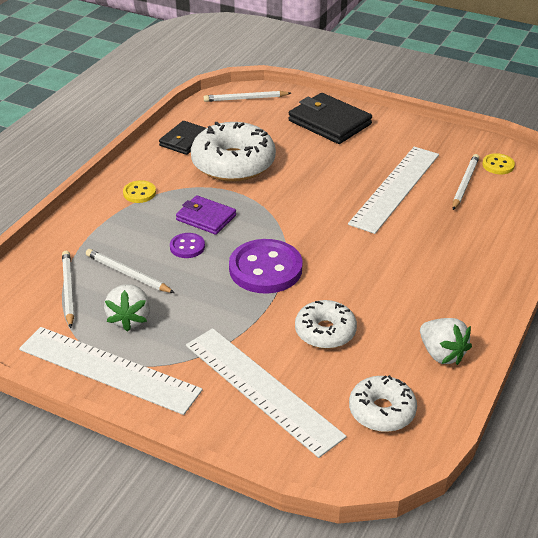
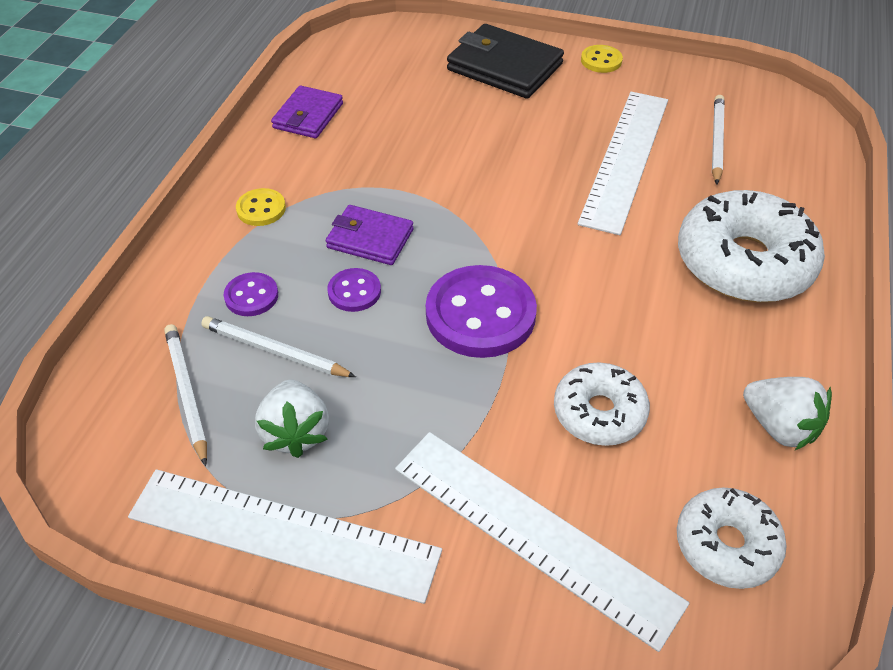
camera: 10 degrees left, 10 degrees up
(121, 242) = (251, 296): none -> purple button
(185, 140) = (308, 116): black wallet -> purple wallet
(233, 163) = (387, 145): white donut -> white donut (743, 262)
(245, 99) = (378, 42): white pencil -> none
(498, 165) = (751, 108): yellow button -> yellow button (601, 60)

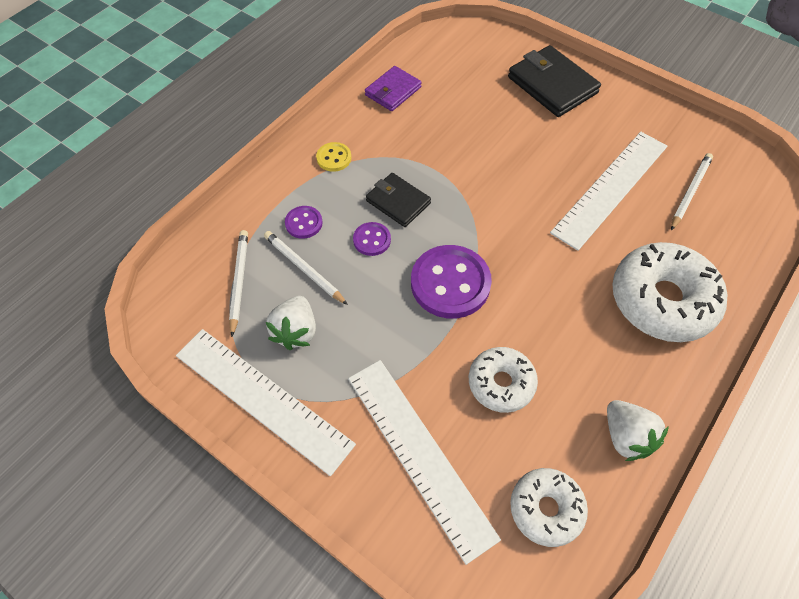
camera: 20 degrees right, 10 degrees up
(370, 238) = (398, 202): purple wallet -> black wallet
(601, 60) = (630, 98): yellow button -> none

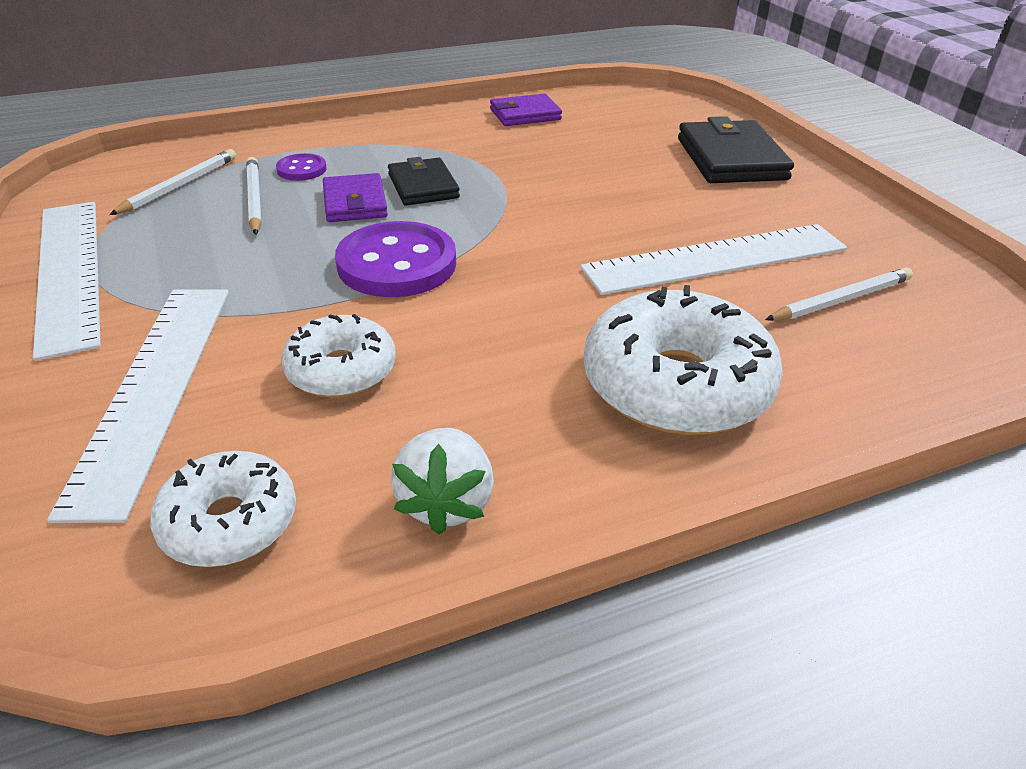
camera: 30 degrees right, 20 degrees down
(296, 331) = (177, 238): white strawberry -> none
(334, 158) = (397, 138): yellow button -> none
(372, 240) = (355, 203): purple button -> purple wallet

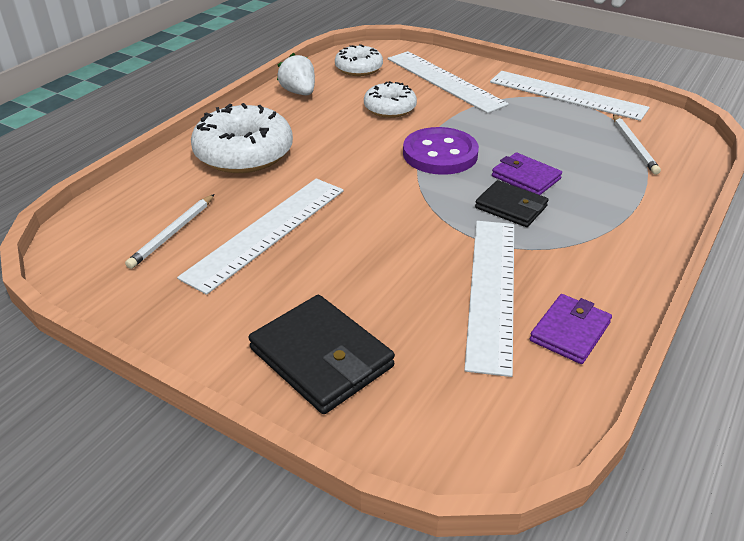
camera: 145 degrees right, 0 degrees up
(254, 199) = (580, 156): white pencil -> none
(301, 169) = (602, 186): purple button -> none
(544, 147) = (492, 290): none -> white ruler

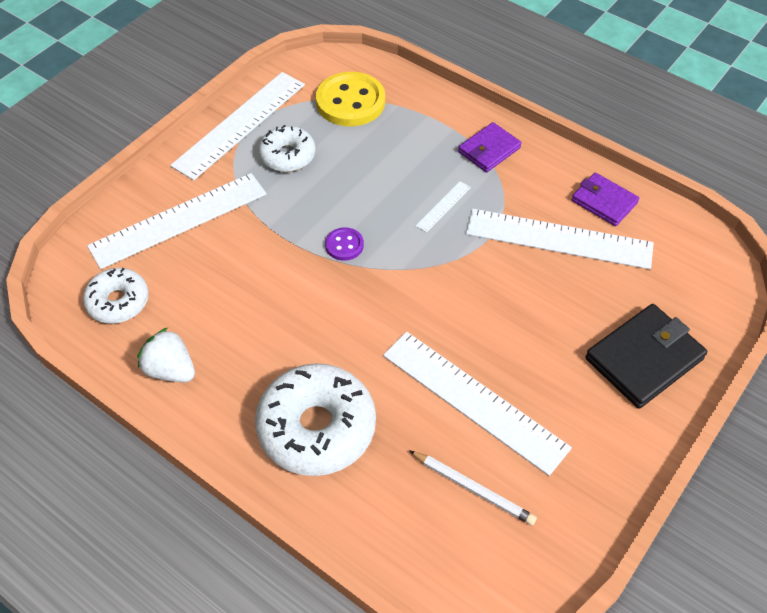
camera: 85 degrees left, 15 degrees up
(299, 92) = (170, 370): white strawberry -> white strawberry turned 60 degrees clockwise
(390, 108) = (235, 278): white donut -> white donut (287, 156)
(440, 154) = (344, 245): purple button -> purple button, size x0.49
(511, 207) = (443, 206): black wallet -> white ruler
(526, 177) = (395, 187): purple wallet -> purple wallet (489, 150)
(633, 146) = (350, 102): white pencil -> yellow button

